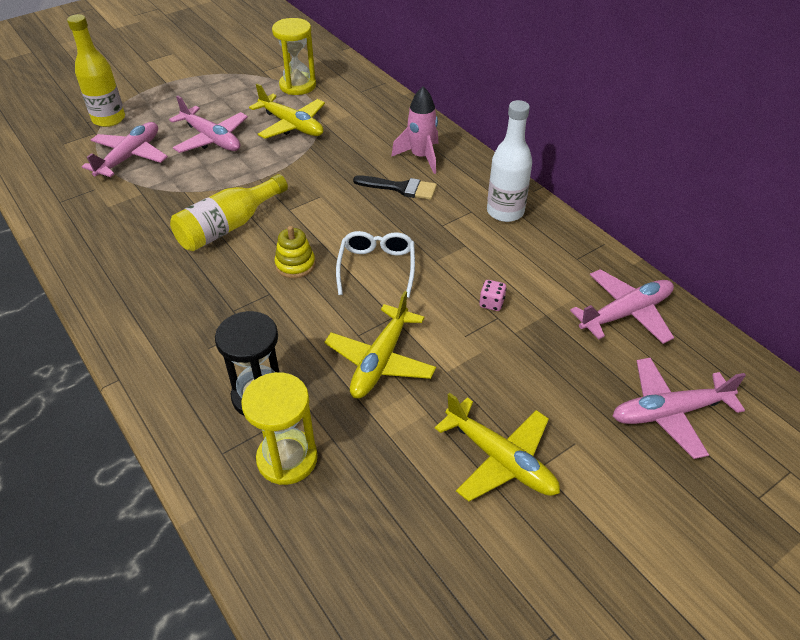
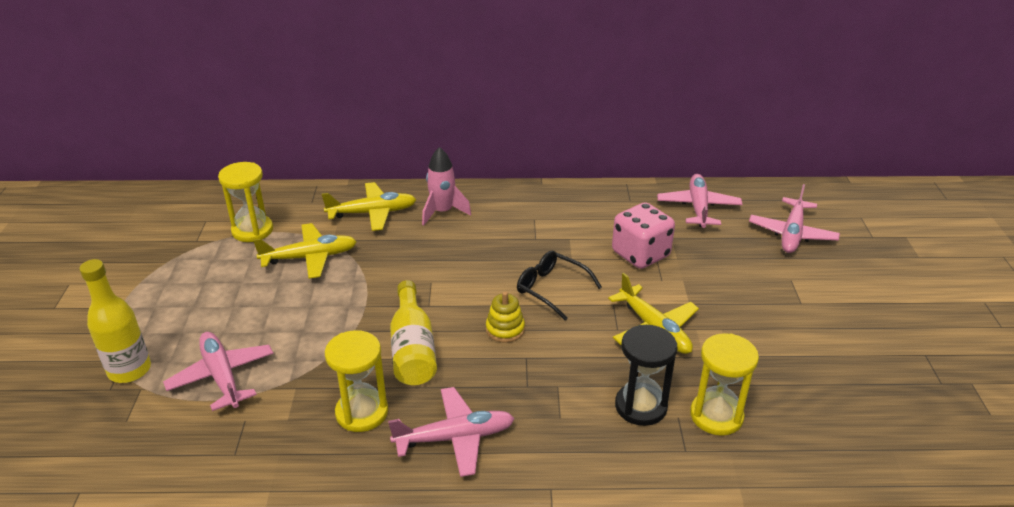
camera: 55 degrees left, 10 degrees down
(137, 236) = (362, 412): none -> yellow hourglass
(212, 139) = (266, 312): pink plane -> pink plane (455, 438)
(377, 267) = (551, 289): white glasses -> black glasses
(400, 188) = (469, 238): black brush -> none
(491, 303) = (640, 254): pink dice -> pink dice, size x2.47
(500, 459) = (784, 315): yellow plane -> yellow plane (372, 213)
(505, 212) = (551, 205): white bottle -> none

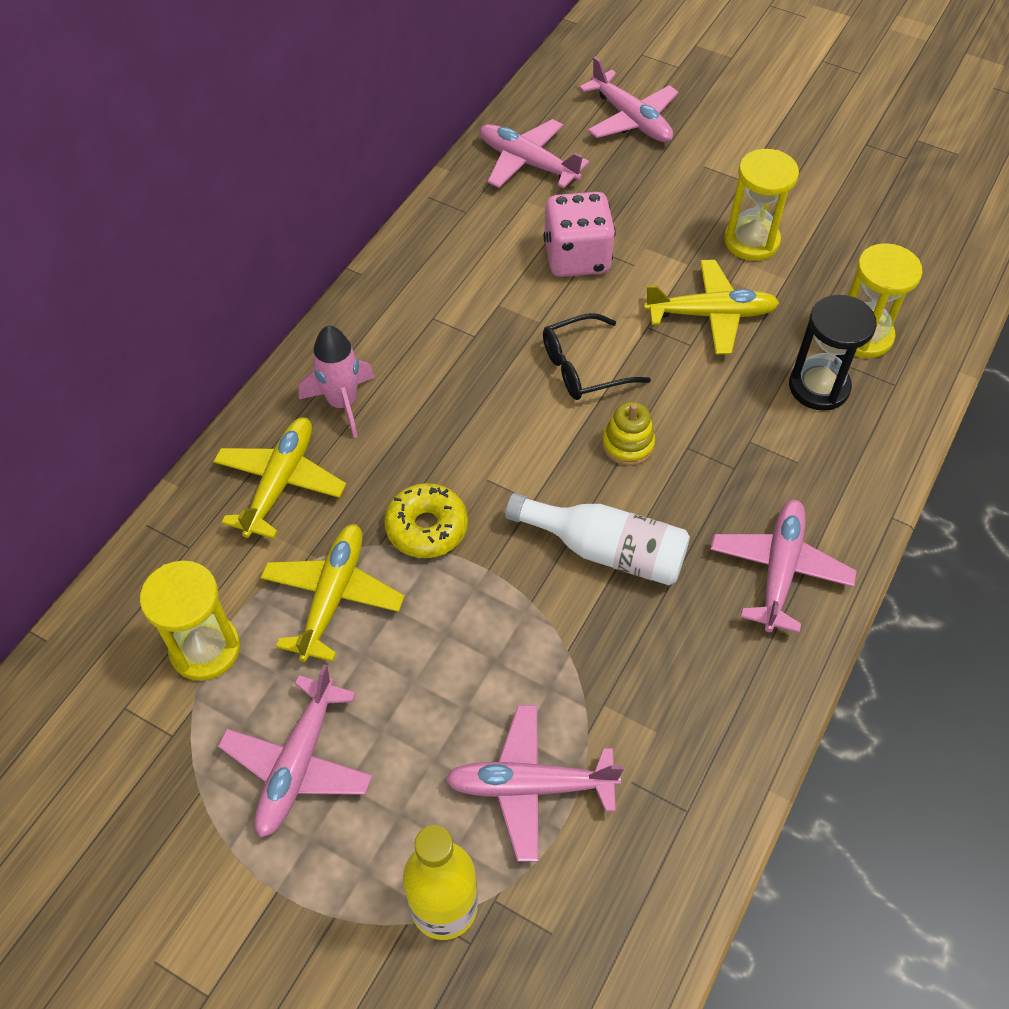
camera: 60 degrees left, 20 degrees up
(197, 286) = (298, 764): none -> pink plane
(362, 412) = (689, 646): yellow hourglass -> yellow hourglass (751, 241)
(378, 272) = (427, 528): none -> yellow donut
(413, 349) = (606, 550): yellow bottle -> white bottle

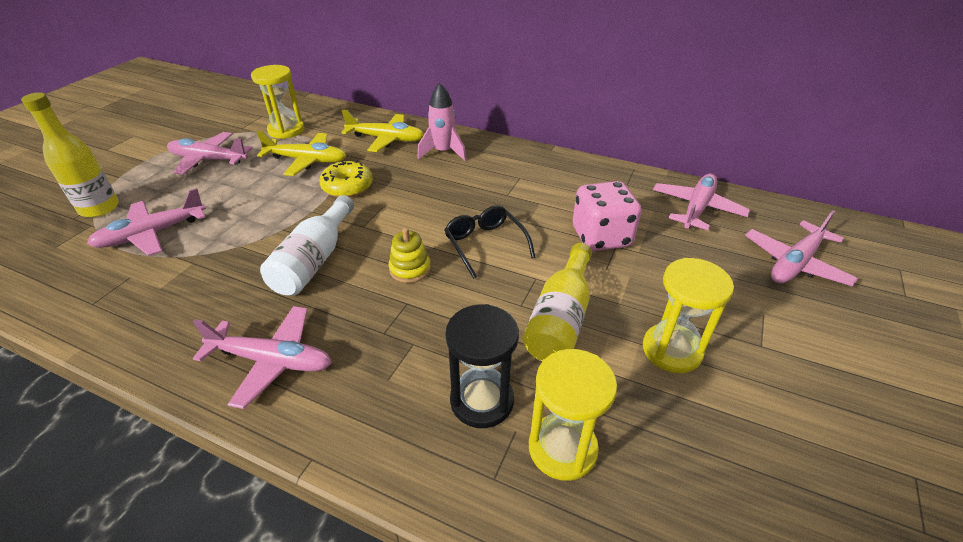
camera: 85 degrees right, 15 degrees down
(530, 786) = (152, 234): pink plane -> pink plane turned 120 degrees counterclockwise
(711, 314) = (560, 318): yellow plane -> yellow bottle

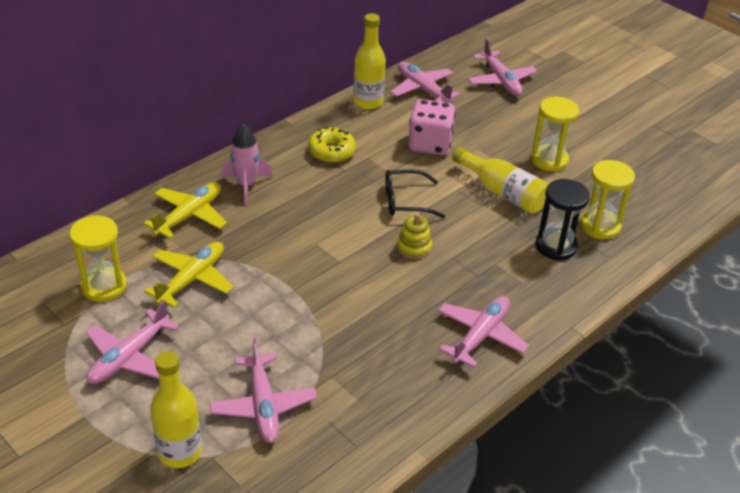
camera: 70 degrees left, 0 degrees up
(314, 260) = (372, 298): white bottle -> none
(347, 186) = (266, 259): yellow donut -> yellow donut (331, 151)
(631, 180) = (368, 102): none -> yellow bottle

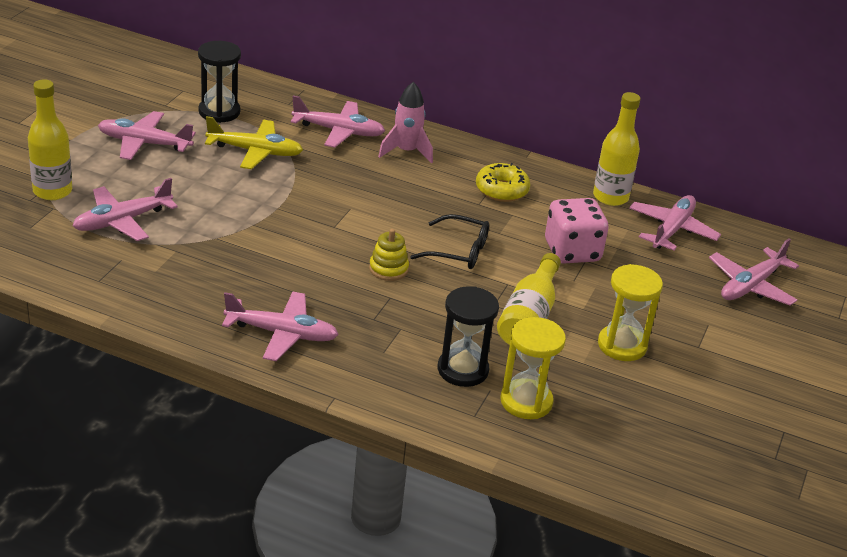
camera: 65 degrees right, 5 degrees down
(104, 286) = (219, 112): yellow hourglass -> black hourglass
(189, 216) = (339, 131): yellow plane -> pink plane
(405, 201) = (458, 251): black glasses -> black glasses turned 135 degrees clockwise

